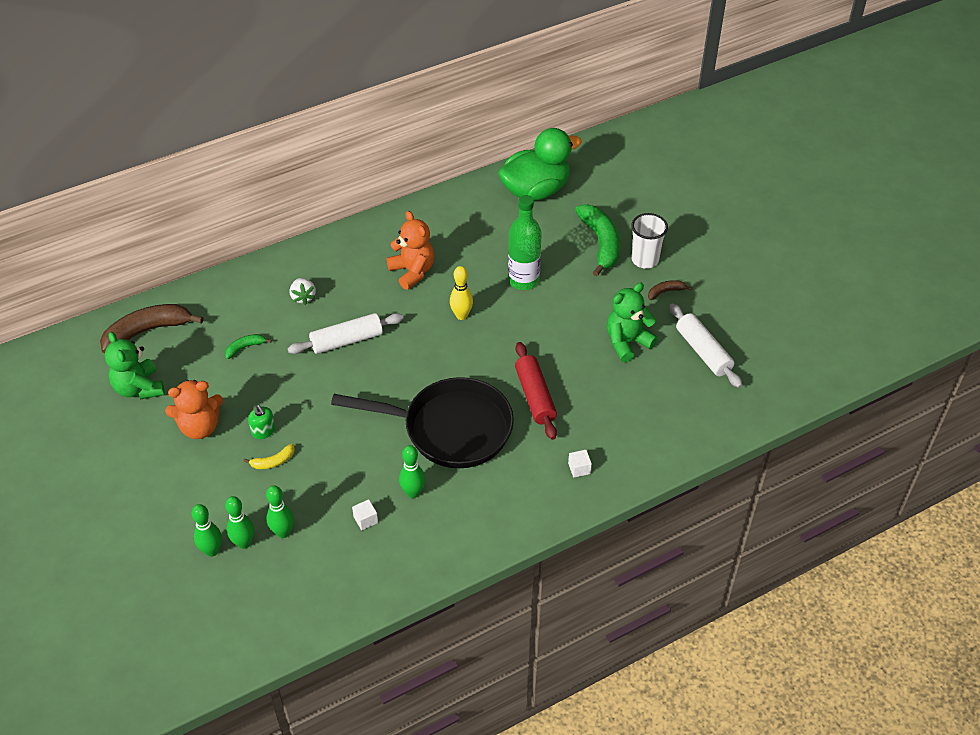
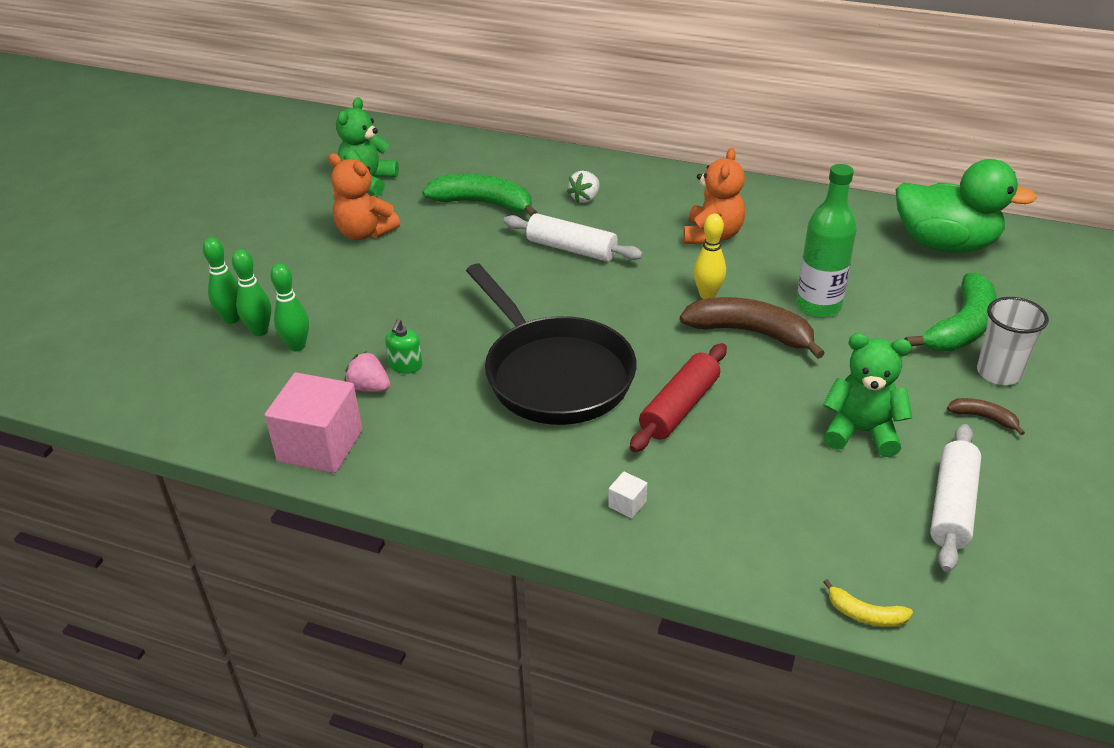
camera: 50 degrees right, 10 degrees down
(147, 331) = (433, 152): brown banana -> brown banana (750, 333)
(245, 348) = (483, 204): green banana -> green banana, size x2.13
(263, 431) = (402, 267): green soap dispenser -> green soap dispenser (405, 365)
(273, 461) = (374, 292): yellow banana -> yellow banana (865, 614)
(365, 520) = (369, 387): white cube -> pink strawberry
(392, 573) = (320, 446): none -> pink cube
(413, 493) = (440, 398): green bowling pin -> none

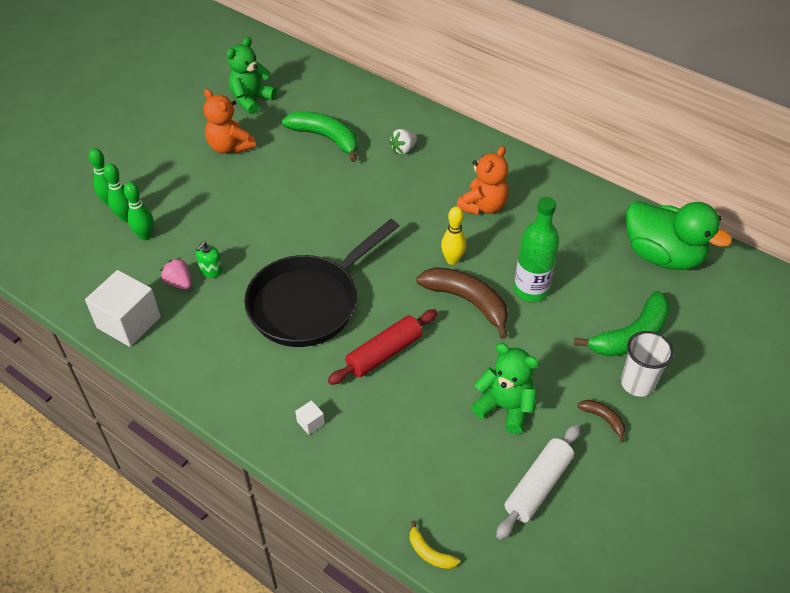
camera: 15 degrees right, 10 degrees up
(320, 446) = (129, 322): pink cube -> white cube
(554, 374) = (309, 303): black pan -> black pan turned 60 degrees clockwise
(571, 249) = (371, 195): white rolling pin -> none

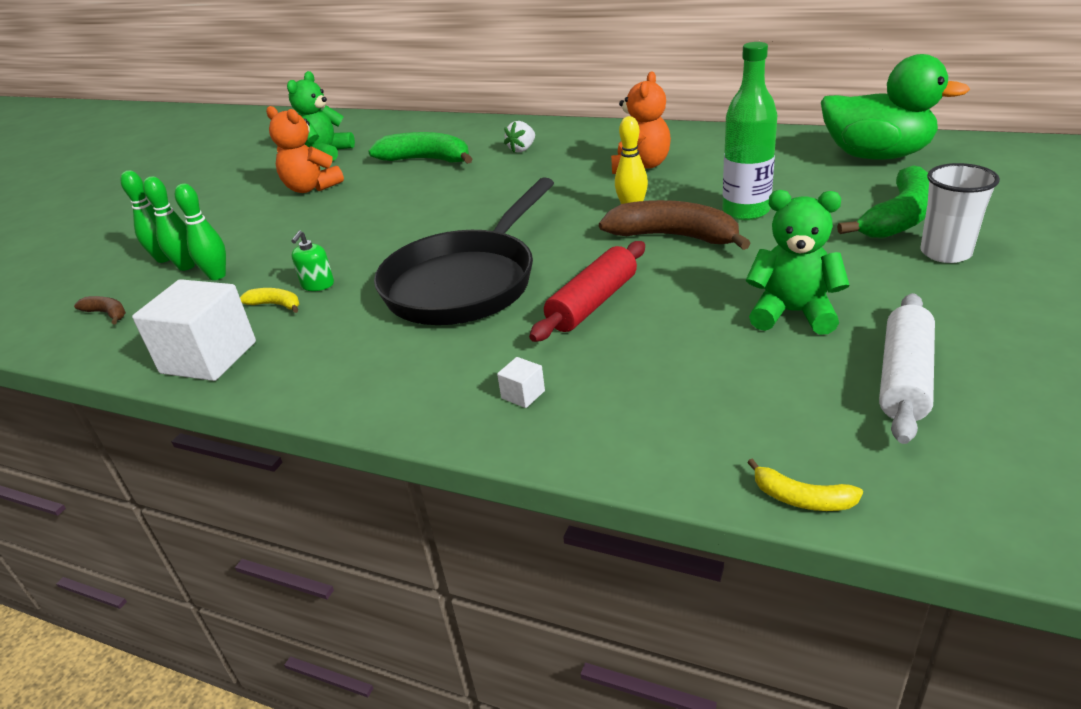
camera: 10 degrees left, 15 degrees down
(179, 283) = (275, 305): pink strawberry -> yellow banana
(603, 419) = (933, 293): brown banana -> brown banana (107, 314)

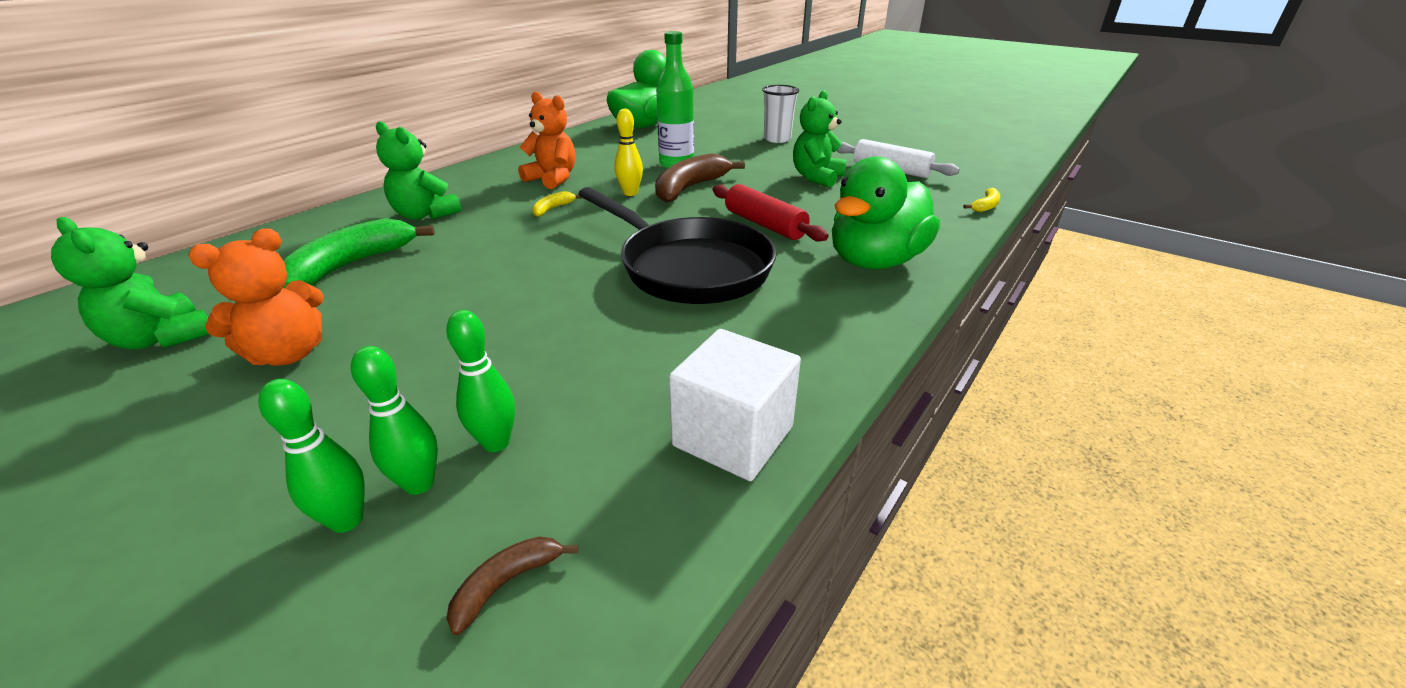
camera: 80 degrees left, 0 degrees up
(275, 305) = (638, 383): yellow banana -> yellow banana (553, 209)
(317, 285) = (614, 351): green soap dispenser -> none
(522, 149) = (425, 215): white strawberry -> green teddy bear
(523, 394) = (875, 261): white cube -> green duck
(899, 218) = (728, 138): green banana -> none

